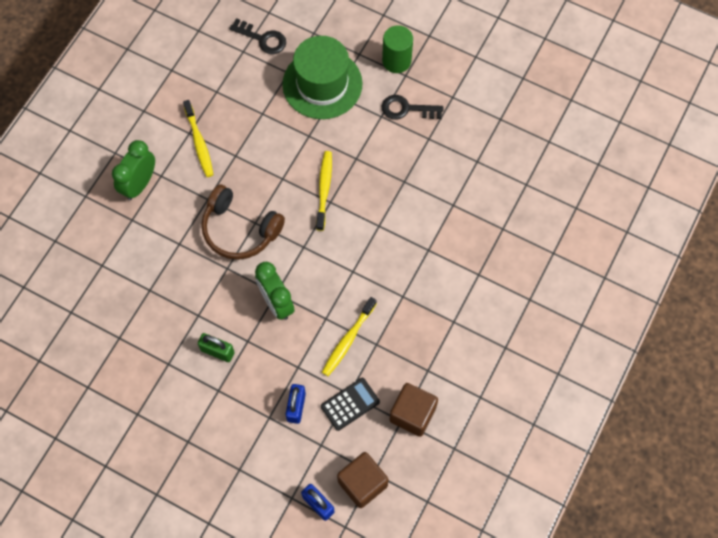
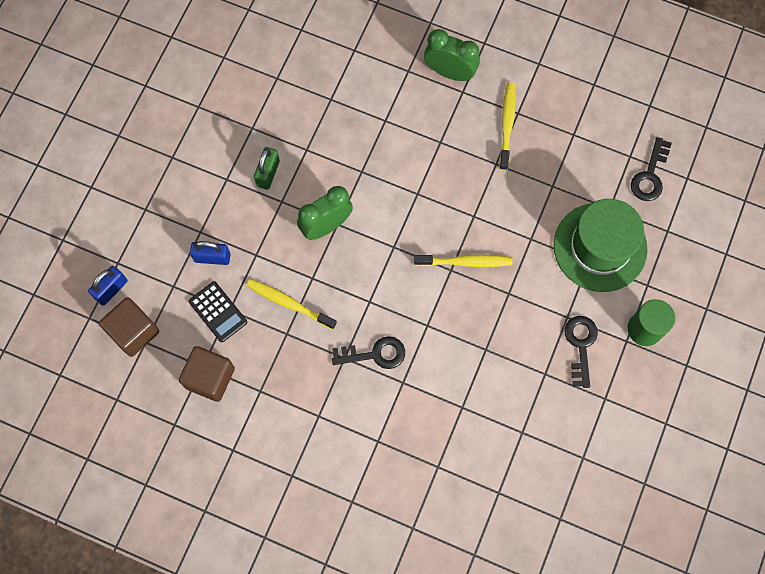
camera: 85 degrees right, 5 degrees up
(199, 143) = (507, 125): yellow toothbrush -> yellow toothbrush turned 120 degrees clockwise
(240, 229) = (407, 179): brown headphones -> none
(401, 270) = (374, 354): none -> black key

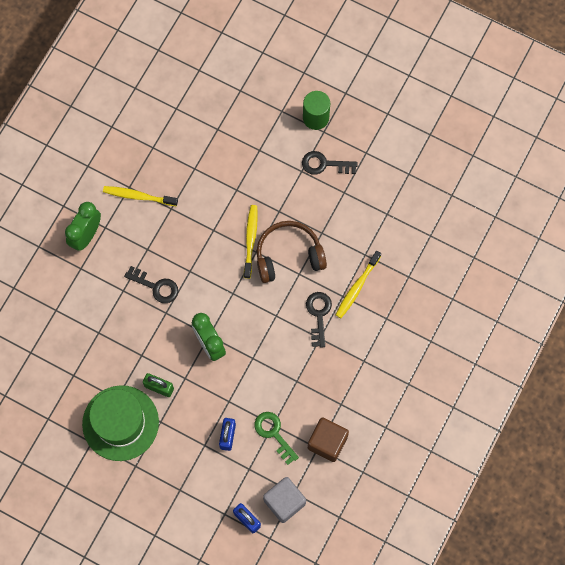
camera: 85 degrees left, 0 degrees up
(133, 332) = (284, 502): brown cube -> grey cube
(218, 312) = (274, 434): black calculator -> green key
(289, 303) = (272, 377): yellow toothbrush -> yellow toothbrush (357, 287)
(450, 310) = (288, 255): none -> brown headphones
(600, 247) = (248, 140): green hat -> green hat (120, 423)
(650, 175) = (194, 96): black key -> black key (156, 286)

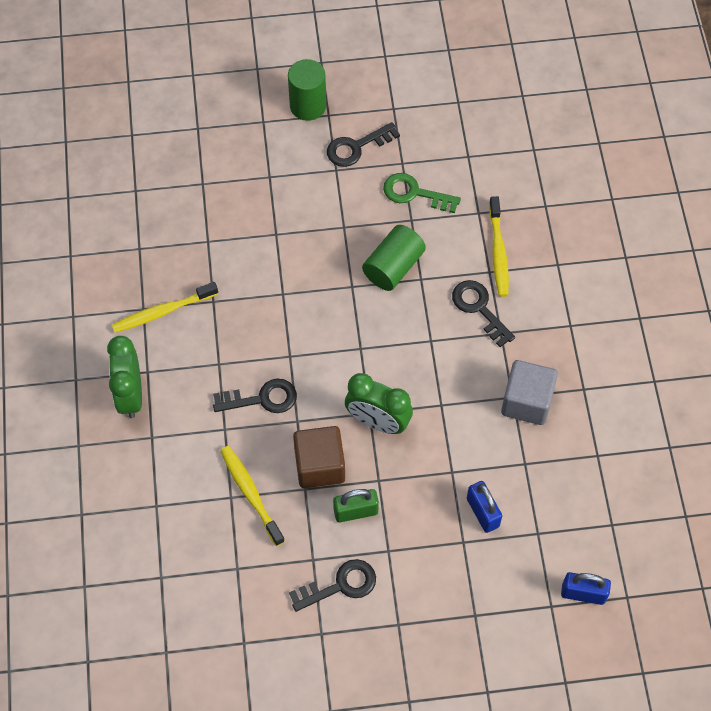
camera: 35 degrees left, 10 degrees down
(120, 423) = (340, 585): green hat -> black key
(250, 240) = (335, 277): yellow toothbrush -> yellow toothbrush (250, 494)
(274, 434) = (534, 473): green key -> green key (414, 193)
(284, 502) = (610, 542): grey cube -> grey cube (526, 402)
(288, 255) = (393, 267): brown headphones -> green cylinder
(327, 442) = (603, 441): brown cube -> brown cube (319, 466)

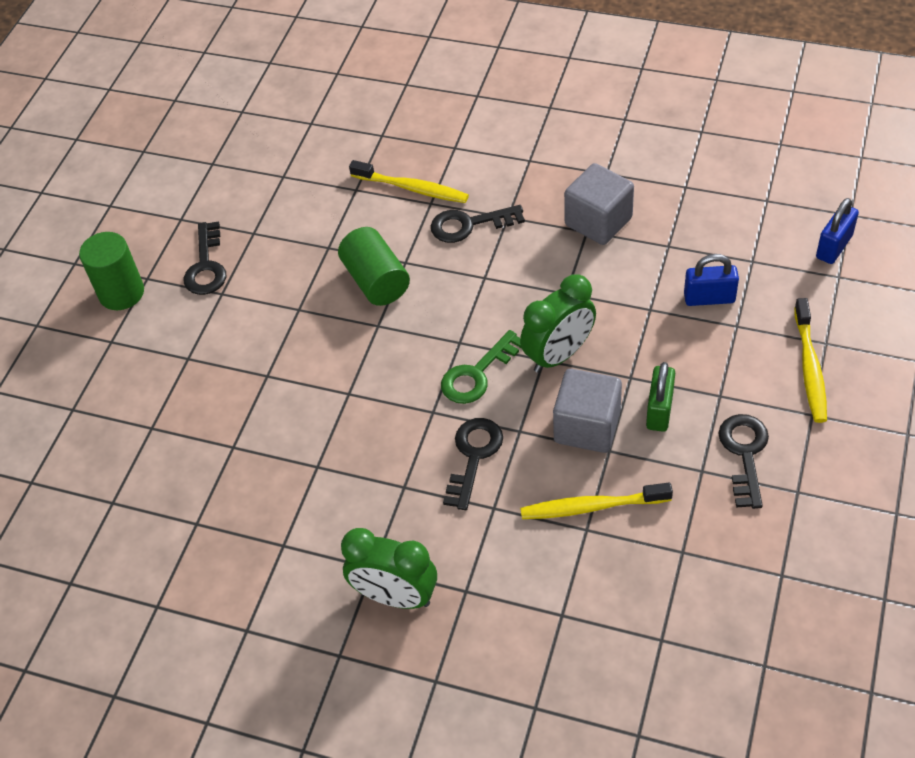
camera: 60 degrees left, 10 degrees down
(163, 312) = (300, 524): yellow toothbrush -> yellow toothbrush (810, 367)
(319, 466) = (587, 426): brown cube -> grey cube
(414, 193) = (298, 234): green key -> green key (477, 374)

